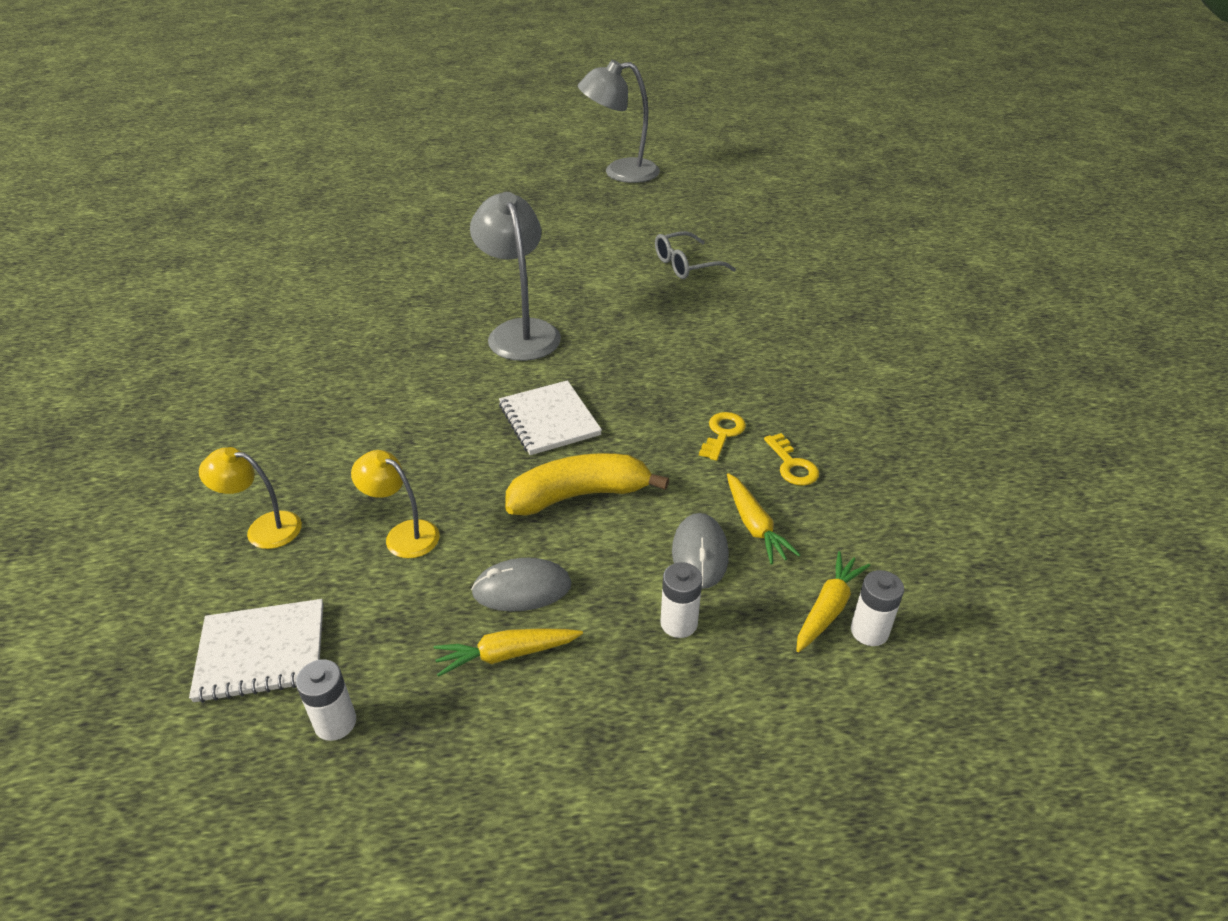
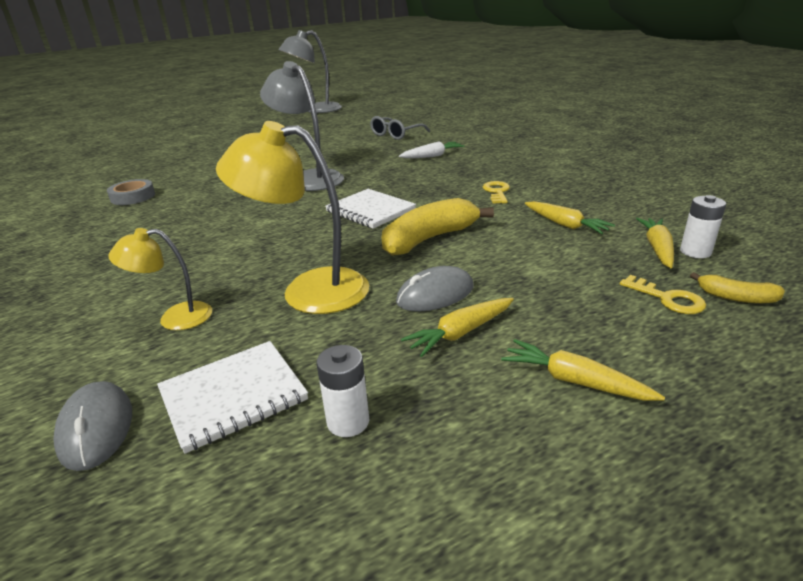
camera: 20 degrees left, 10 degrees down
(315, 308) = (133, 197): none -> grey tape
(403, 534) = (308, 290): yellow lamp -> yellow lamp, size x1.79
(564, 762) = (574, 381): none -> yellow carrot
(679, 623) = (570, 281): white battery -> none
(698, 330) = (432, 156): none -> white carrot
(699, 553) = (544, 245): grey mouse -> grey mouse (96, 428)
(792, 465) = (556, 195): yellow key -> yellow key (668, 299)
(841, 721) = (735, 297): none -> yellow banana

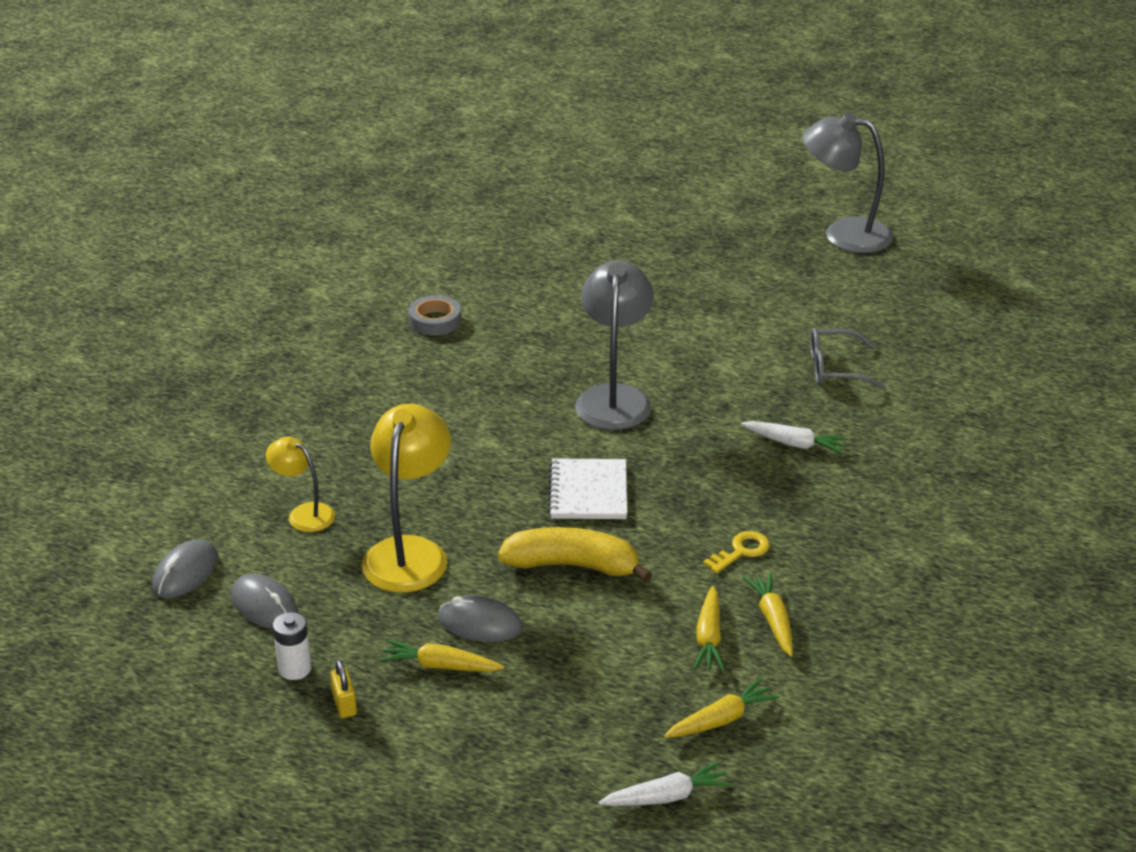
camera: 45 degrees right, 5 degrees up
(233, 396) = (264, 605): white notebook -> grey mouse
(308, 290) = (409, 552): yellow lamp -> yellow lamp turned 45 degrees clockwise
(442, 413) = (344, 704): none -> yellow padlock
(574, 381) = (440, 748): yellow carrot -> yellow carrot (772, 620)
(668, 299) = (619, 757): yellow key -> none
(695, 252) = (742, 747): white battery -> none
(735, 297) = (666, 796): yellow banana -> white carrot

